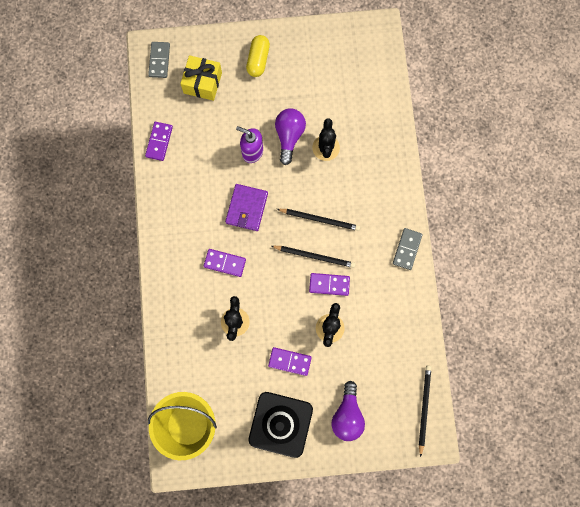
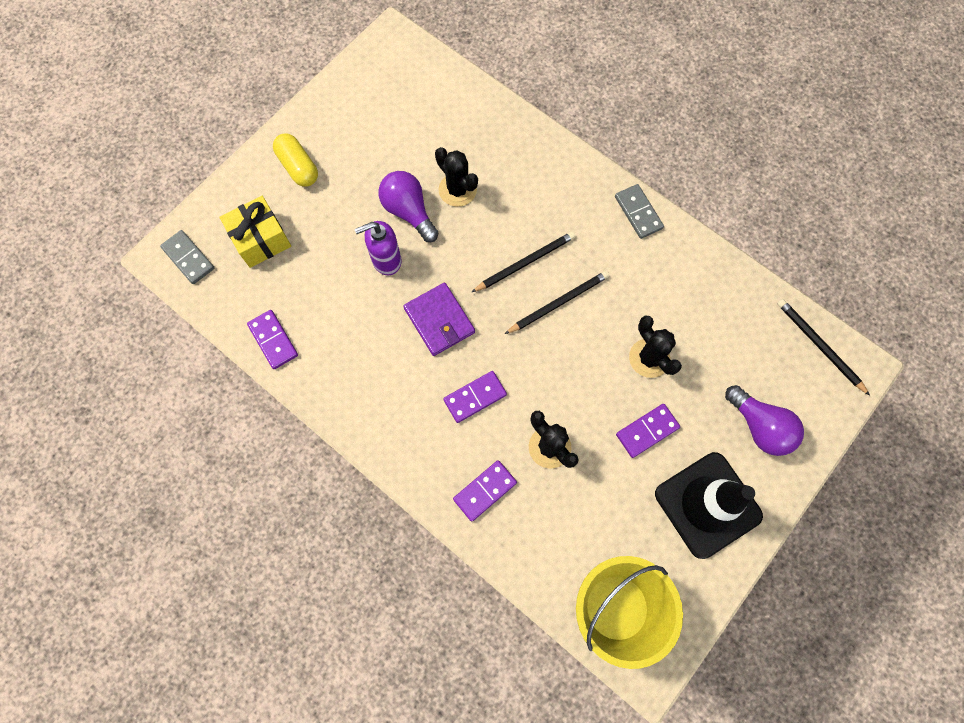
camera: 45 degrees left, 5 degrees down
(329, 284) = (602, 316): purple domino -> purple domino (485, 491)

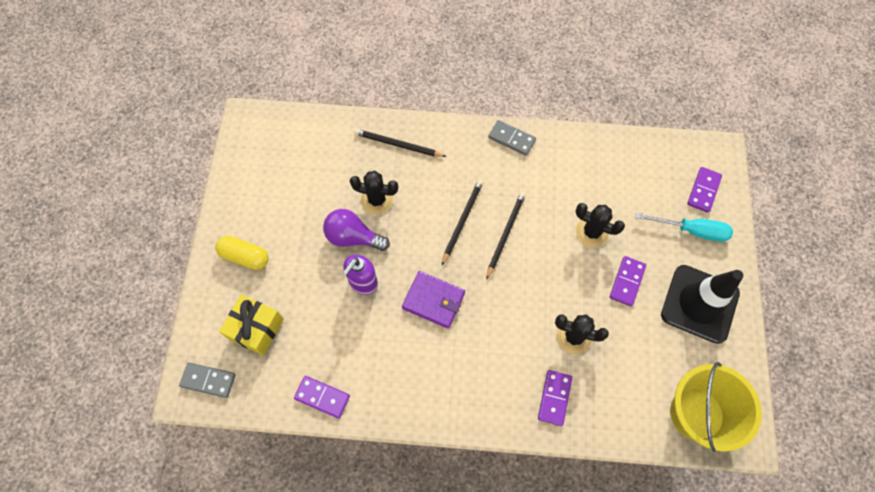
camera: 35 degrees left, 5 degrees down
(475, 397) = (499, 337): purple domino -> purple domino (703, 190)
(759, 426) = (692, 230): purple light bulb -> turquoise screwdriver
(819, 346) = (687, 154): black pencil -> black pencil (398, 145)

